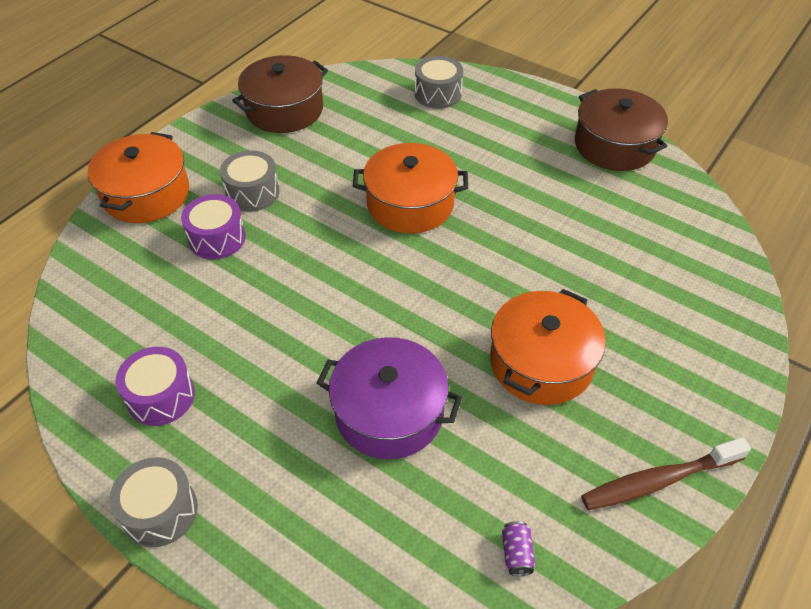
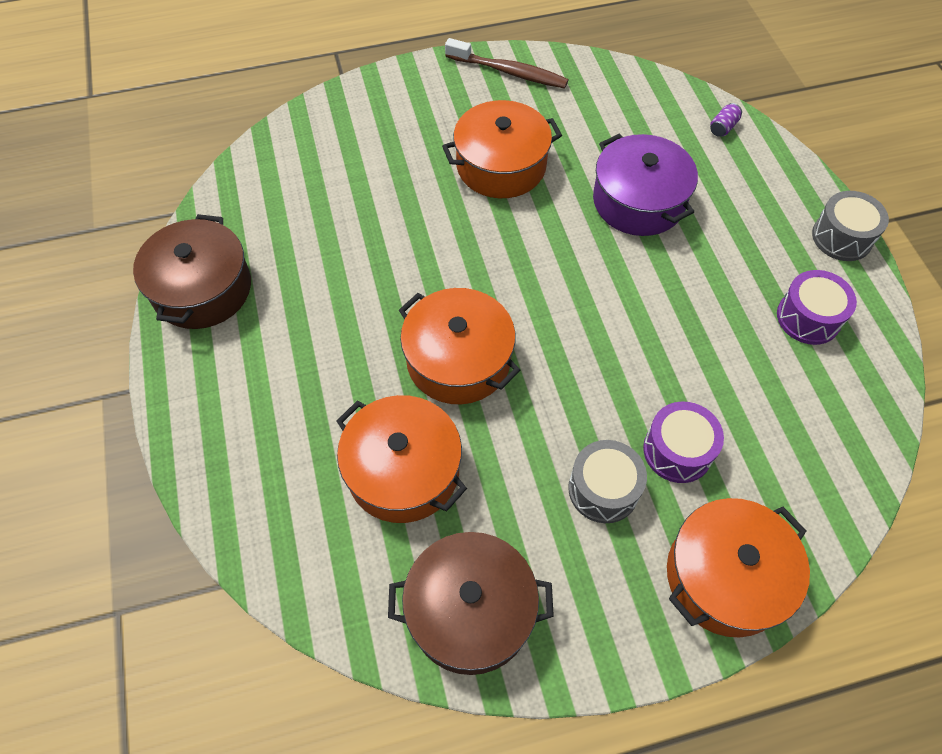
camera: 140 degrees left, 10 degrees up
(380, 137) = (403, 470): none -> orange pot
(438, 94) = (272, 493): grey drum -> none
(516, 553) = (628, 91): purple can -> purple can (723, 127)

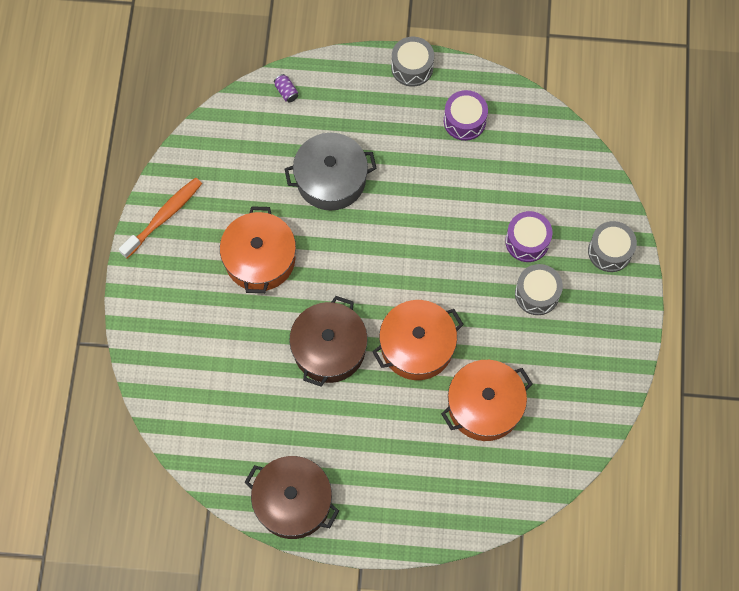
camera: 70 degrees left, 10 degrees up
(470, 611) = (584, 395): brown pot -> brown pot (329, 348)
(509, 72) = (164, 216): brown toothbrush -> orange toothbrush
(638, 201) = (331, 179): purple pot -> grey pot
(725, 576) = (610, 251): orange pot -> grey drum

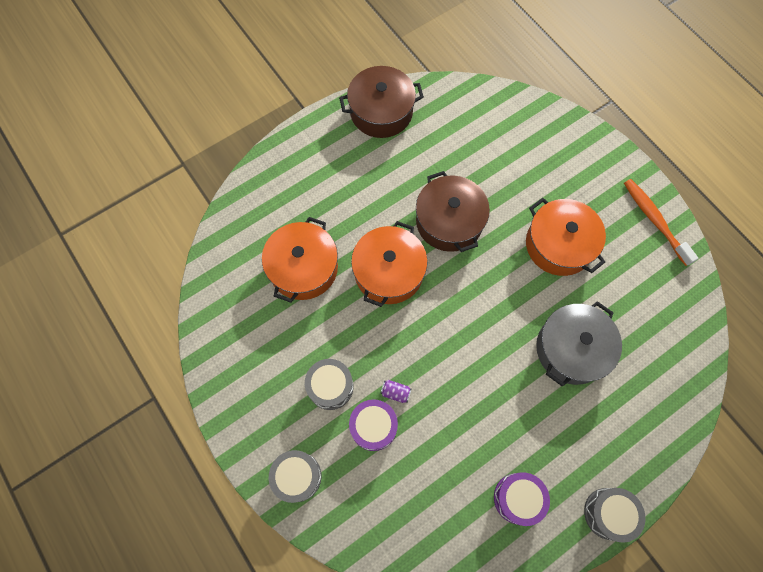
camera: 140 degrees right, 0 degrees up
(164, 216) = (654, 220): orange toothbrush -> orange toothbrush turned 150 degrees clockwise
(286, 92) = (680, 395): purple can -> purple can (395, 392)

